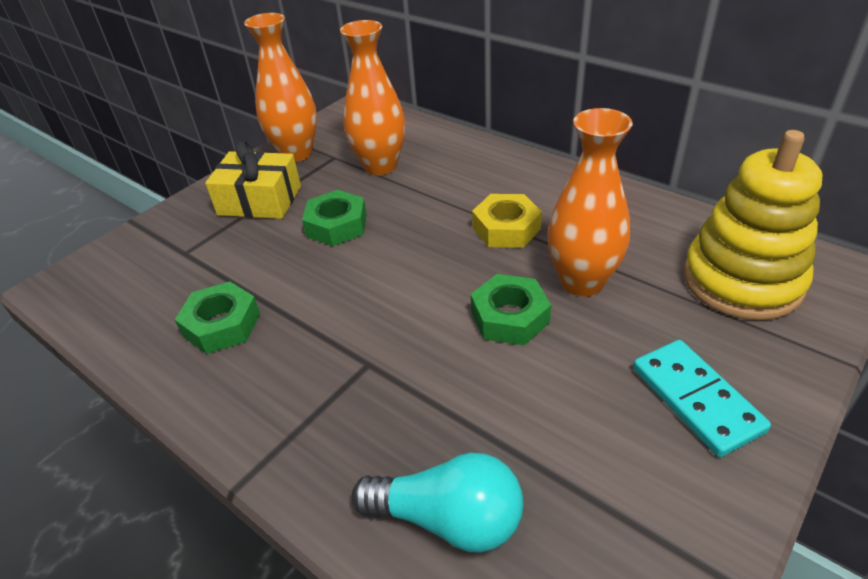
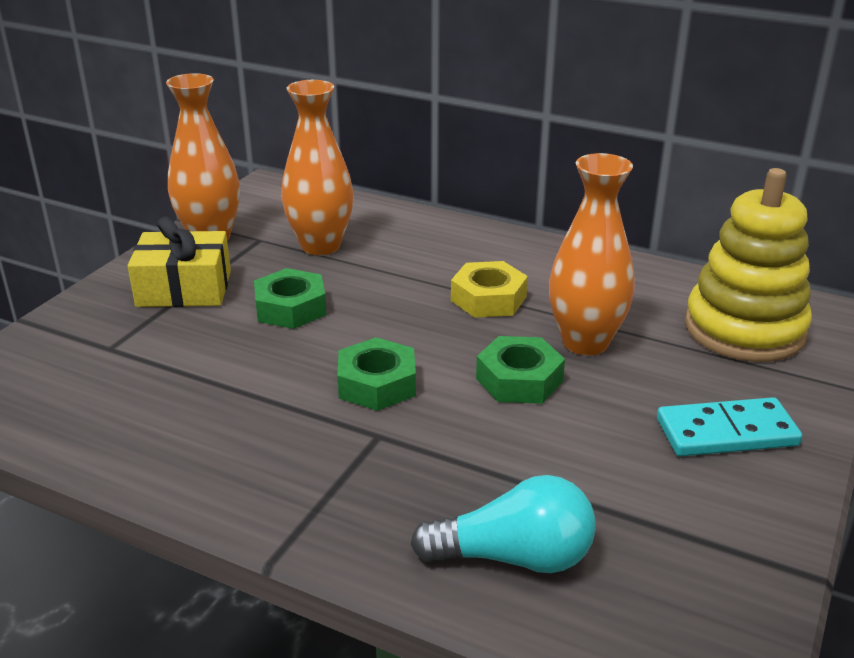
camera: 15 degrees left, 10 degrees down
(222, 325) = (190, 415): green nut -> green nut (377, 384)
(696, 399) = (726, 433): turquoise domino -> turquoise domino turned 60 degrees counterclockwise

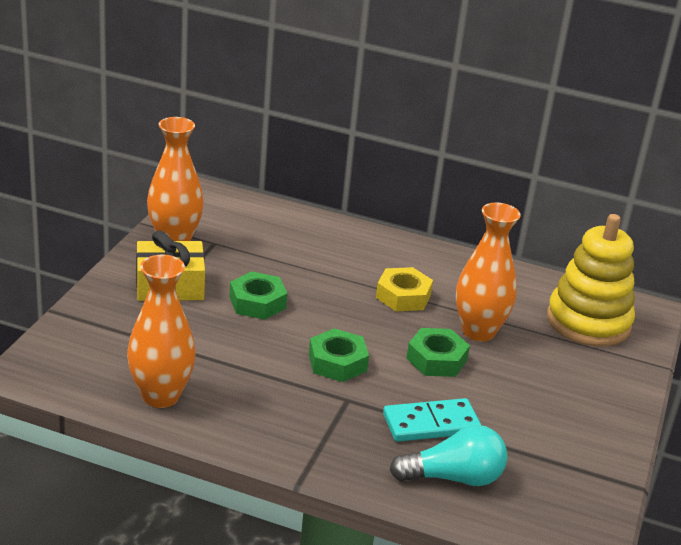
camera: 10 degrees left, 0 degrees up
(320, 246) = (264, 249): orange vase -> orange vase (161, 396)
(726, 433) = (580, 397): turquoise domino -> turquoise domino (431, 424)

